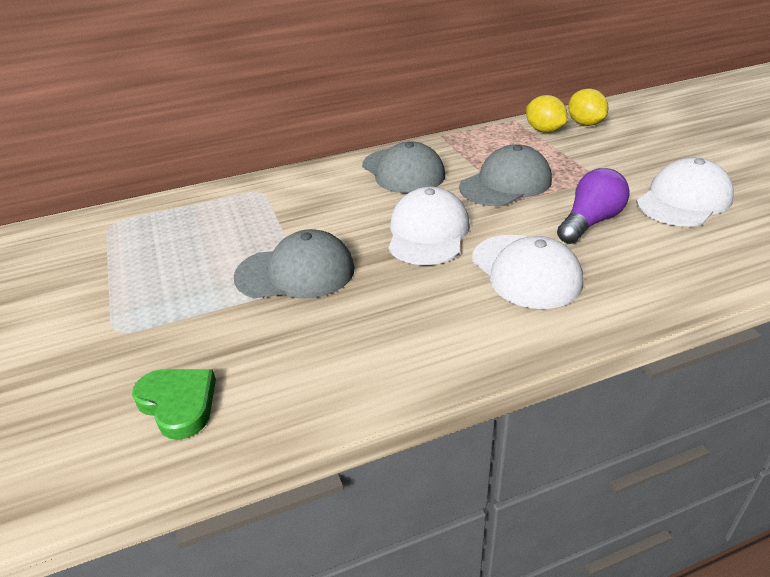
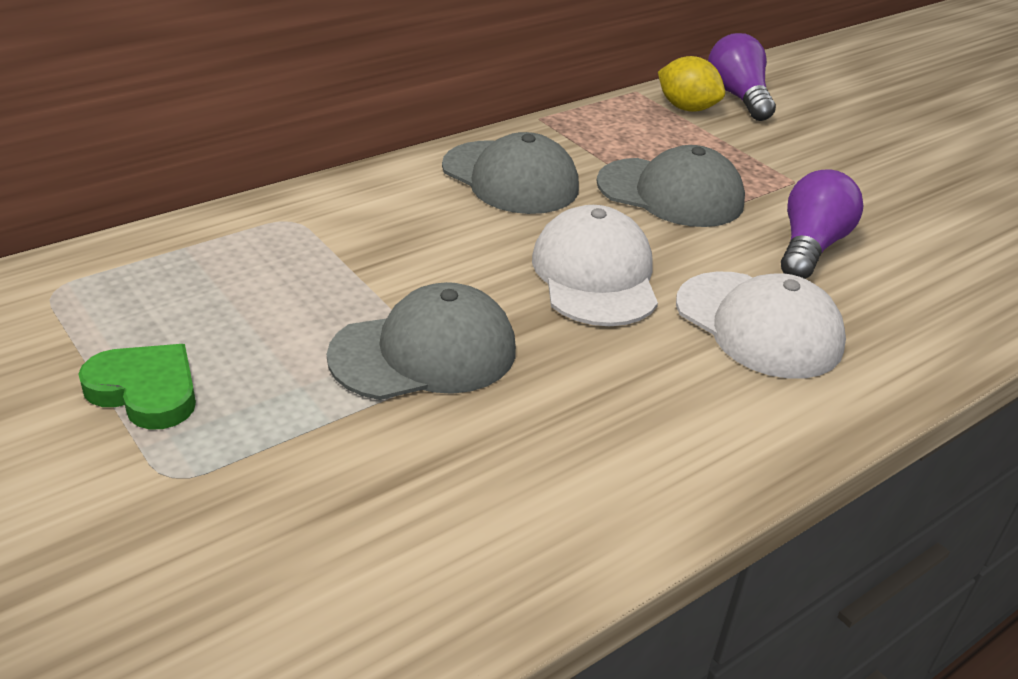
camera: 20 degrees left, 0 degrees up
(178, 404) = (344, 583): green heart -> green heart (145, 391)
(506, 184) = (671, 193): grey cap -> grey cap turned 75 degrees clockwise
(585, 124) = (738, 97): yellow lemon -> purple light bulb
(683, 200) = (913, 209): white cap -> none

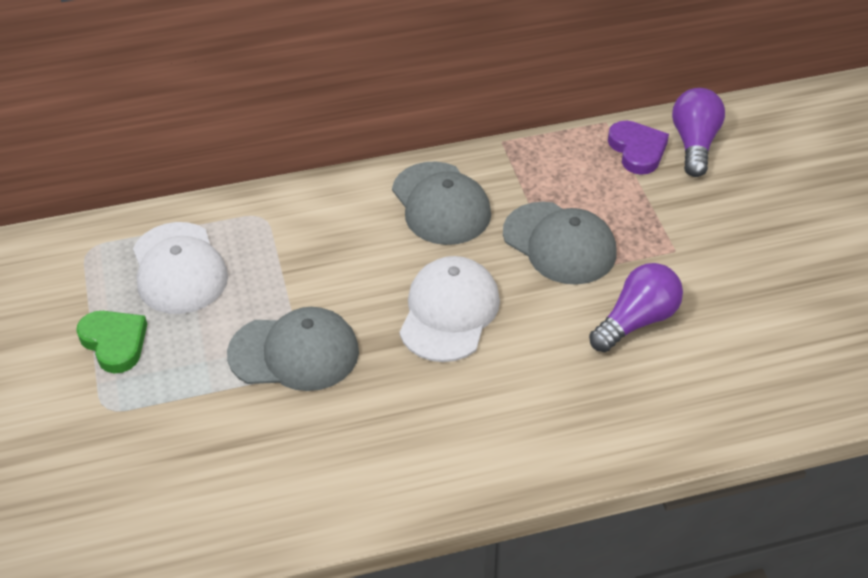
camera: 25 degrees right, 10 degrees up
(686, 108) = (637, 150): yellow lemon -> purple heart
(758, 325) = (542, 384): white cap -> white cap (179, 269)

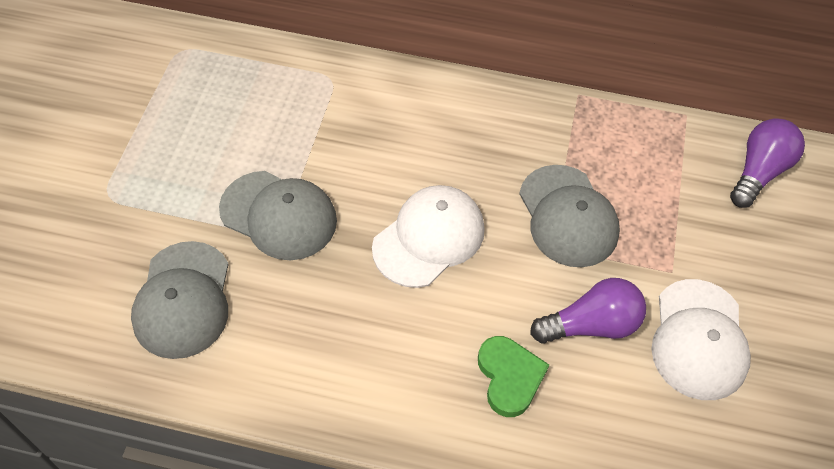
camera: 25 degrees right, 10 degrees up
(114, 342) = (149, 140): green heart -> green heart (509, 377)
(179, 269) = (237, 97): white cap -> white cap (699, 339)
(441, 204) = (486, 132): grey cap -> grey cap (183, 300)
(637, 150) = (699, 155): purple heart -> none

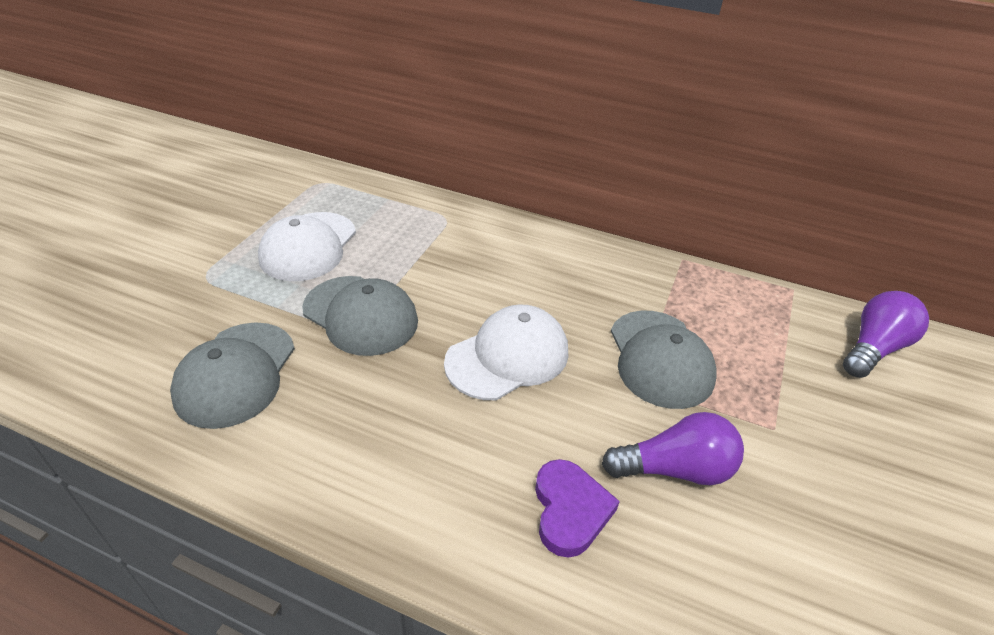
camera: 10 degrees right, 15 degrees down
(509, 377) = (570, 510): green heart -> purple heart
(699, 339) = (806, 506): white cap -> white cap (308, 246)

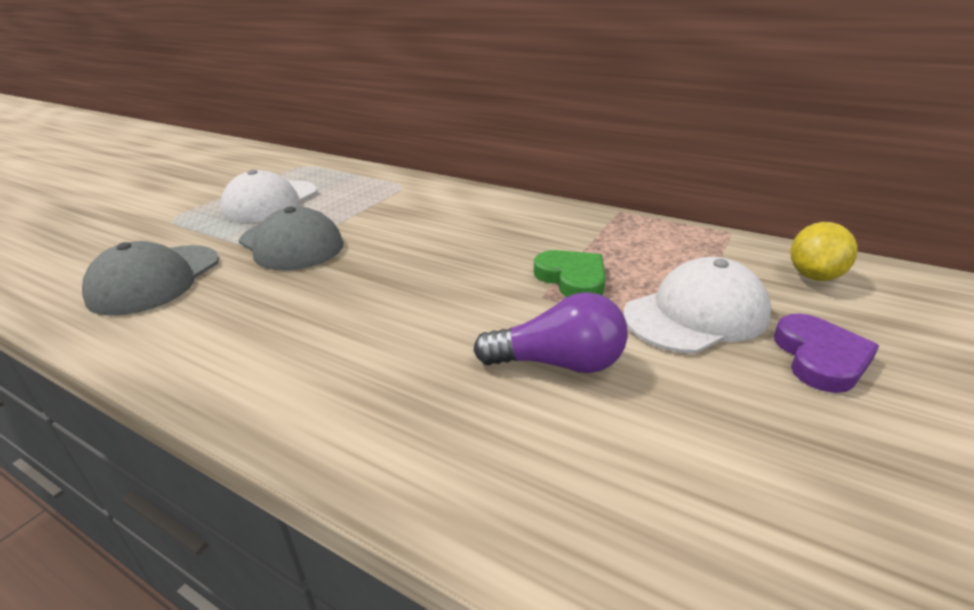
camera: 10 degrees right, 10 degrees down
(508, 357) = (416, 274): white cap -> white cap (696, 314)
(570, 510) = (427, 391): purple heart -> purple heart (820, 357)
(660, 358) = (572, 278): grey cap -> green heart
(873, 348) = (814, 276): purple light bulb -> yellow lemon

